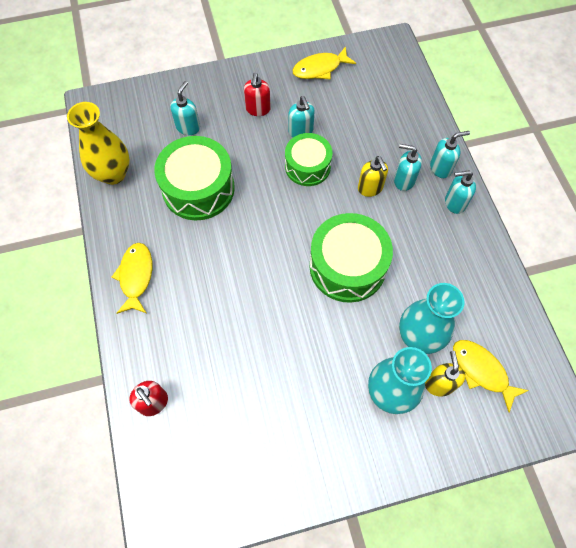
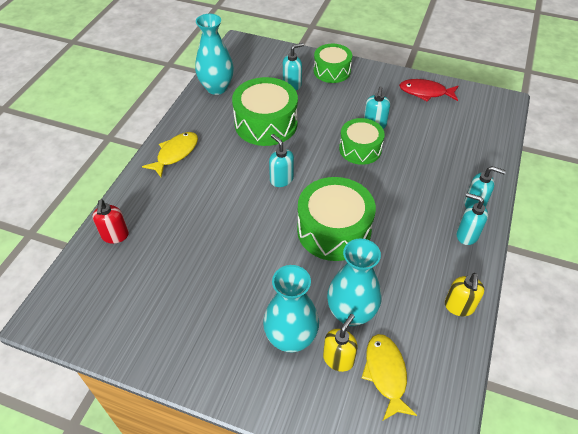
camera: 35 degrees right, 15 degrees down
(113, 174) = (217, 88): yellow vase -> turquoise vase
(215, 89) = (332, 71): none -> green drum
(258, 109) = (353, 96): red soap dispenser -> none
(320, 68) = (425, 92): yellow fish -> red fish
(370, 188) = (399, 188): yellow soap dispenser -> yellow soap dispenser (459, 307)
(403, 180) = (433, 197): turquoise soap dispenser -> turquoise soap dispenser (281, 179)

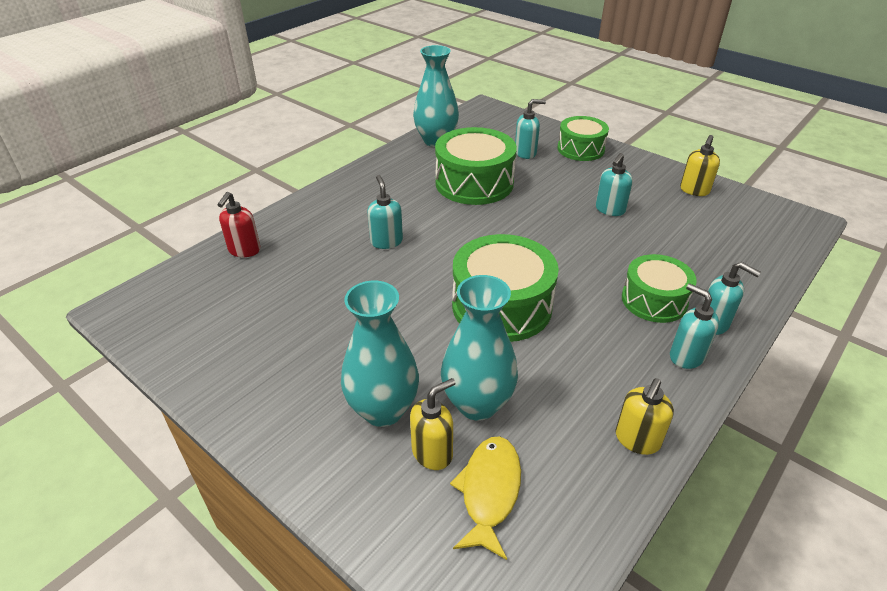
camera: 20 degrees right, 10 degrees down
(175, 153) = (355, 190): yellow fish -> none
(281, 179) = (463, 239): turquoise soap dispenser -> turquoise soap dispenser (386, 241)
(360, 149) = (579, 230): green drum -> green drum (654, 300)
(425, 92) = (694, 190): red fish -> yellow soap dispenser

